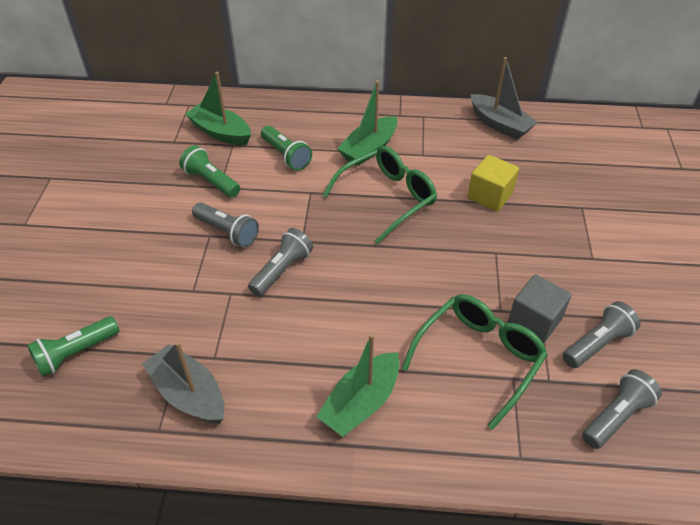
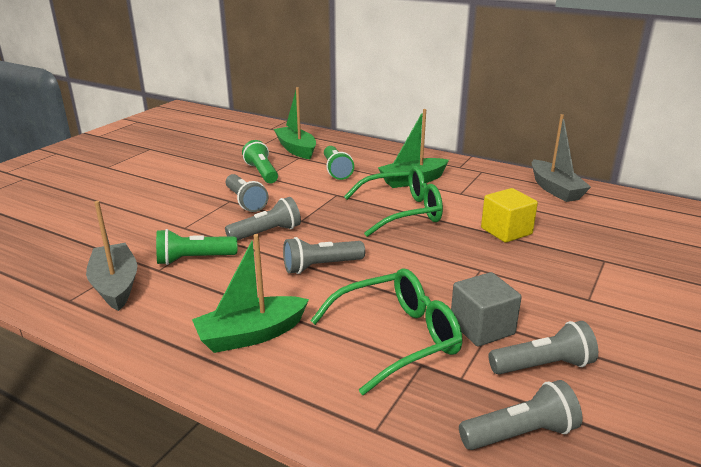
camera: 25 degrees right, 20 degrees down
(76, 353) = (63, 239): green flashlight -> green flashlight (194, 259)
(363, 297) = (321, 266): none -> grey flashlight

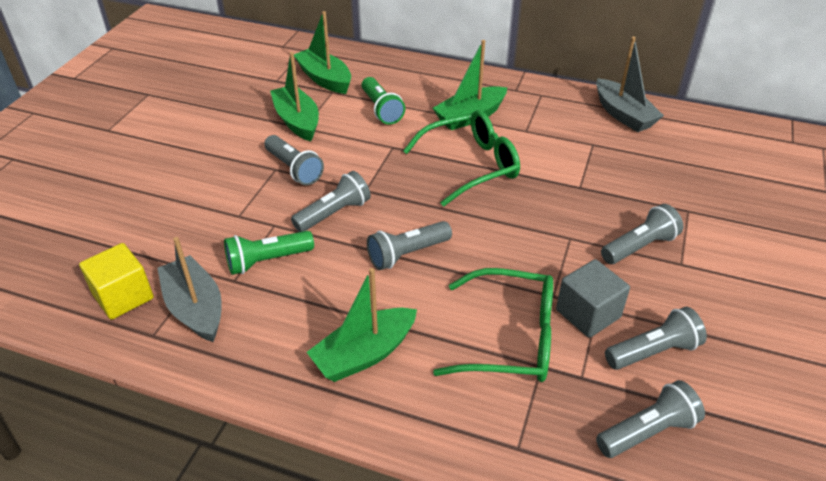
camera: 10 degrees left, 15 degrees up
(262, 172) = (297, 121): green flashlight -> green boat
(396, 338) = (509, 338): green glasses -> green glasses turned 45 degrees clockwise
(506, 231) = (585, 181): yellow cube -> yellow cube (123, 296)
(548, 282) = (639, 246): none -> grey flashlight

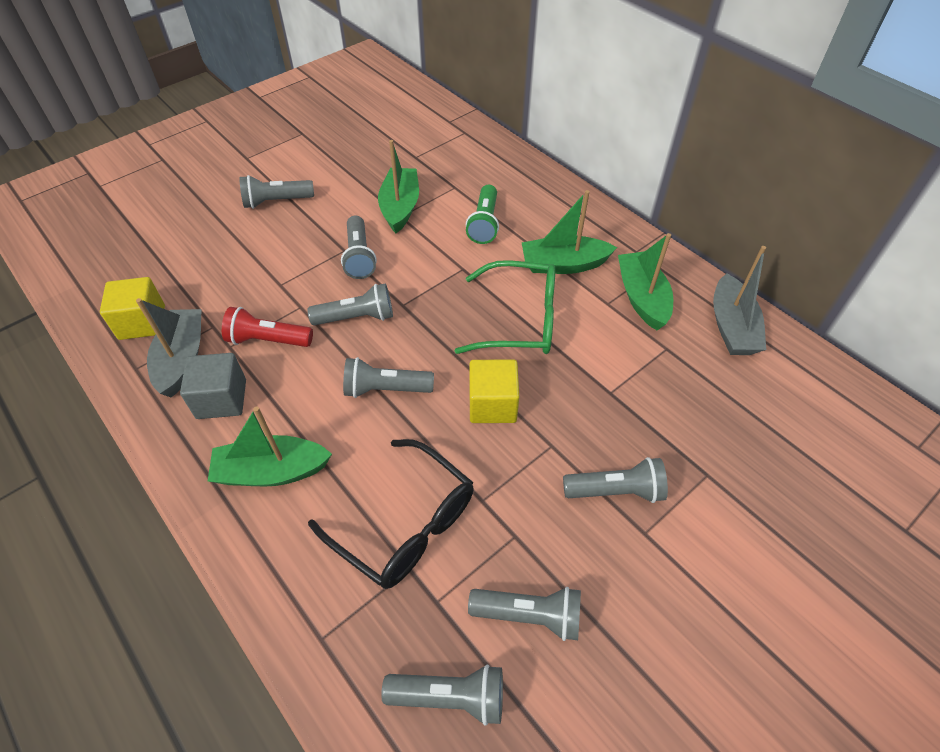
camera: 30 degrees right, 10 degrees up
(173, 154) = (276, 201): none -> grey flashlight
(267, 261) = (268, 340): green flashlight -> red flashlight
(324, 79) = (459, 171): green boat -> green boat (642, 298)
(502, 229) = (492, 404): none -> yellow cube
(509, 338) = (404, 523): green glasses -> black glasses
(588, 314) = (499, 538): grey cube -> grey cube (221, 399)

